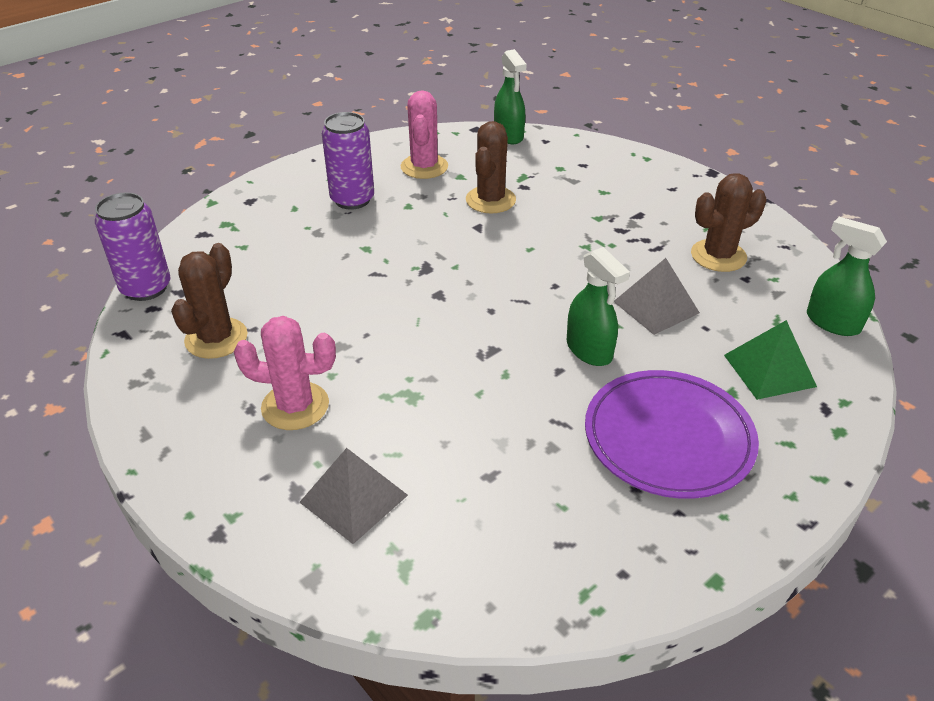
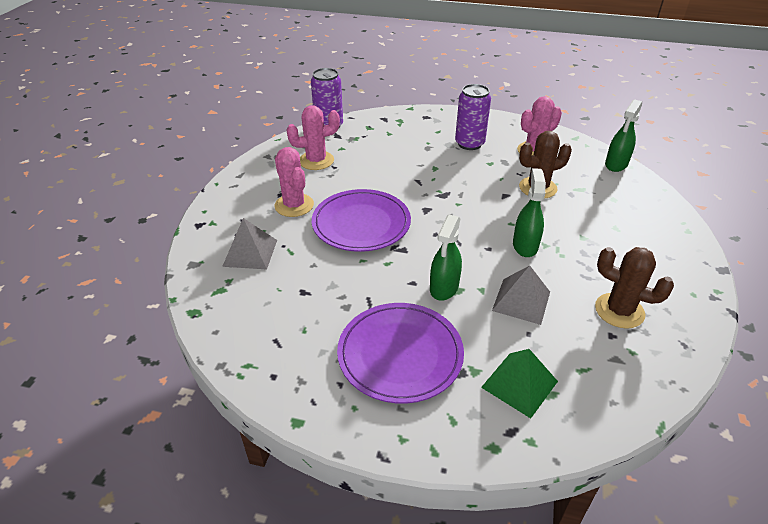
camera: 55 degrees right, 0 degrees up
(216, 338) = (316, 161): brown cactus -> pink cactus
(407, 361) = (361, 224): none -> purple plate
(832, 322) = (619, 405): green spray bottle -> green spray bottle (525, 245)

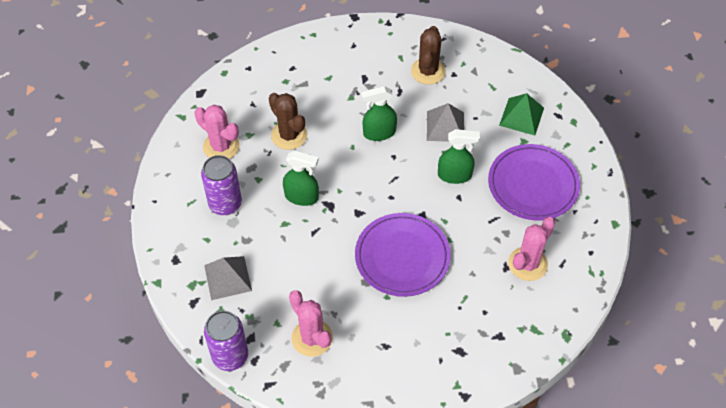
camera: 110 degrees left, 15 degrees up
(250, 253) = (481, 329): grey pyramid -> grey pyramid (228, 277)
(294, 205) = (399, 324): pink cactus -> pink cactus (527, 264)
(616, 164) = (225, 82): green spray bottle -> green spray bottle (301, 197)

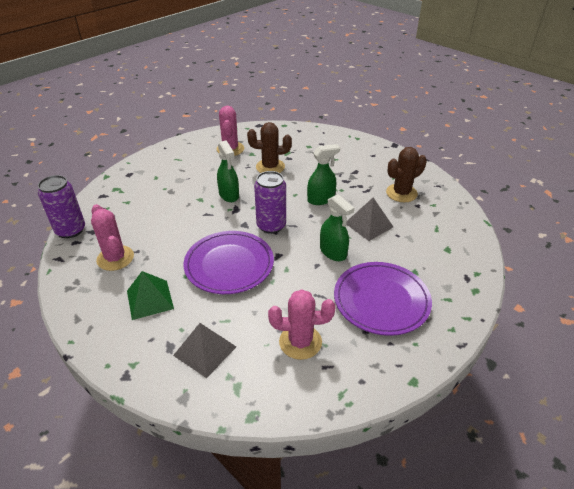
camera: 50 degrees right, 15 degrees down
(225, 204) = (190, 170): purple can -> purple can (271, 226)
(228, 277) = (134, 199): grey pyramid -> grey pyramid (205, 351)
(289, 135) = (270, 167): brown cactus -> brown cactus turned 75 degrees clockwise
(312, 338) = (115, 258): pink cactus -> pink cactus turned 45 degrees counterclockwise
(379, 133) = (321, 199): green spray bottle -> green spray bottle turned 120 degrees clockwise
(521, 116) = (434, 258): green pyramid -> green pyramid (150, 299)

